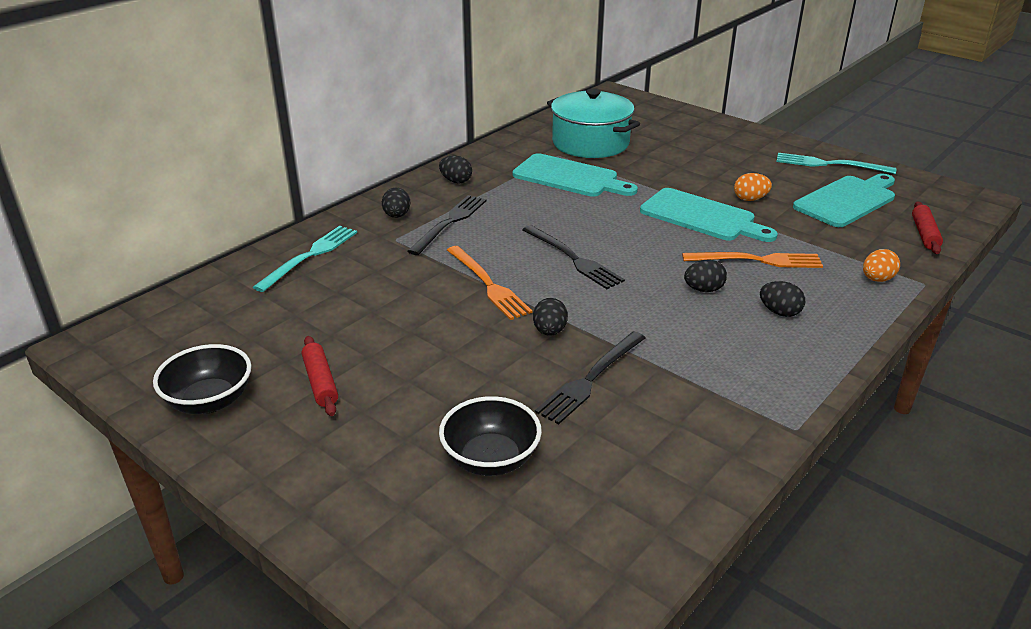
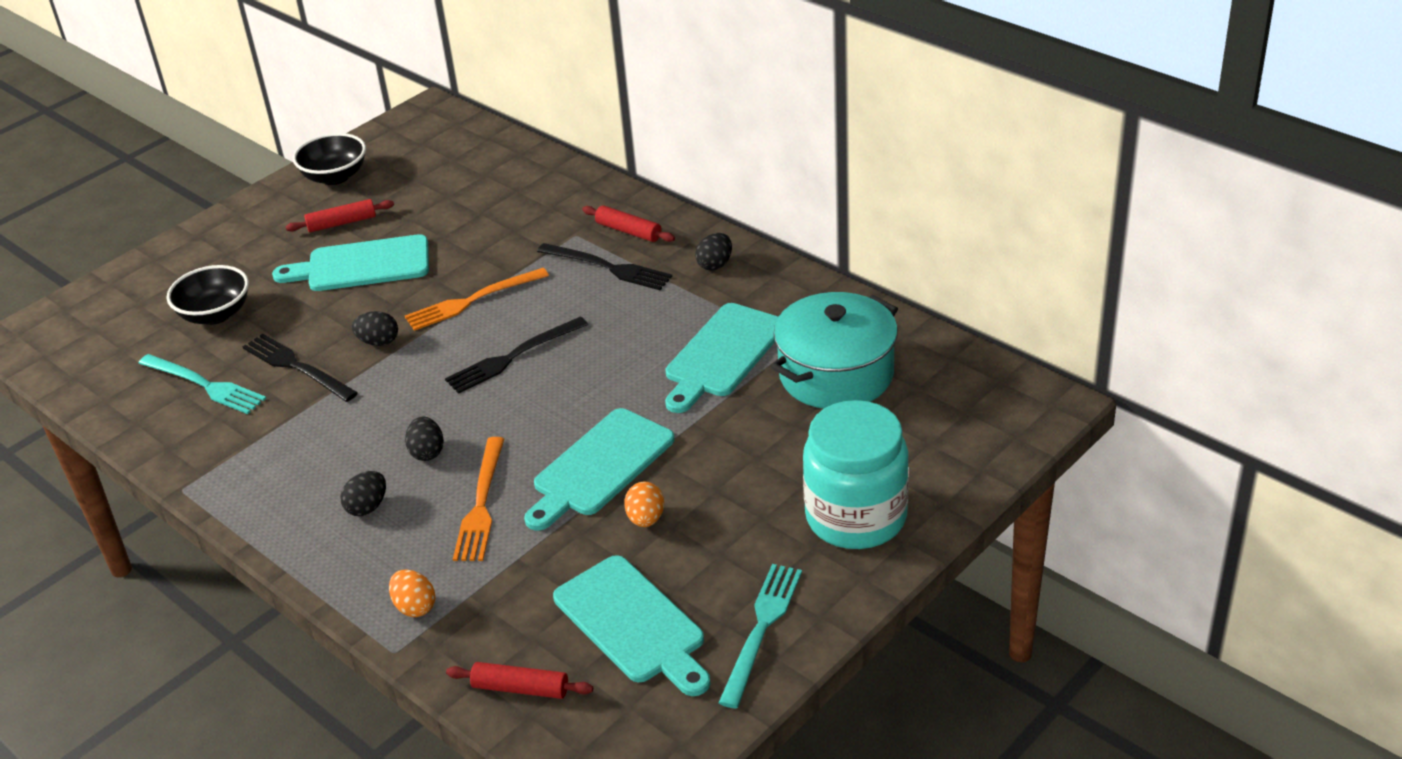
camera: 95 degrees right, 5 degrees up
(310, 256) = (549, 189): turquoise fork -> turquoise fork (205, 385)
(397, 216) = (629, 231): black egg -> red rolling pin
(412, 357) = (362, 265): none -> turquoise cutting board
(725, 140) = (856, 517): none -> turquoise jar

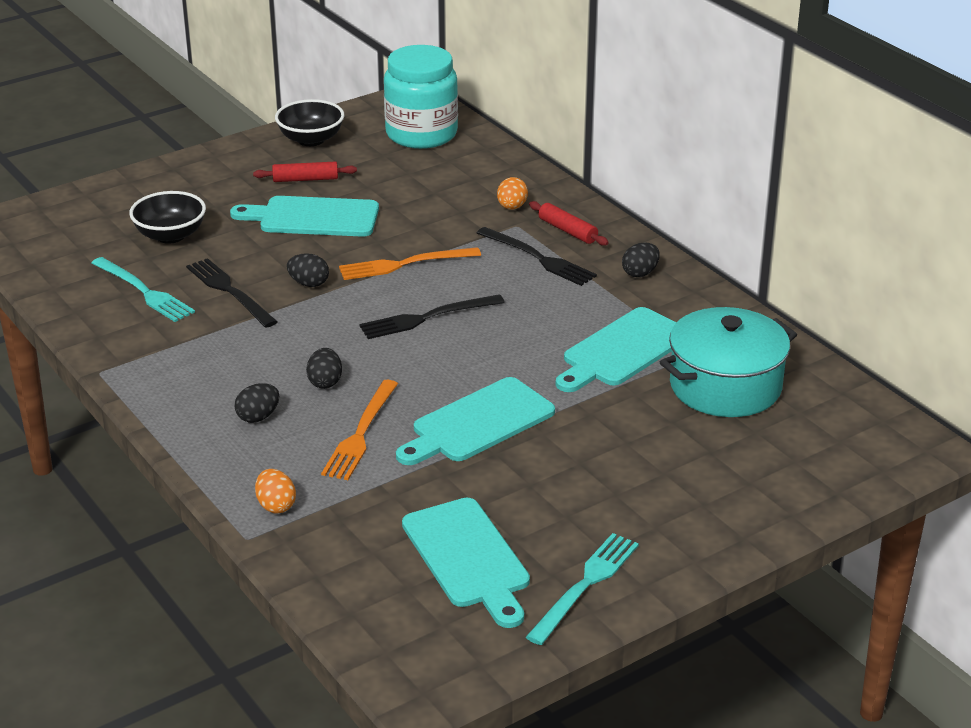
camera: 10 degrees right, 5 degrees down
(520, 688) = (350, 590): red rolling pin -> none
(646, 519) = (507, 474): orange egg -> orange egg (512, 207)
(856, 517) = (704, 510): turquoise jar -> turquoise jar (421, 134)

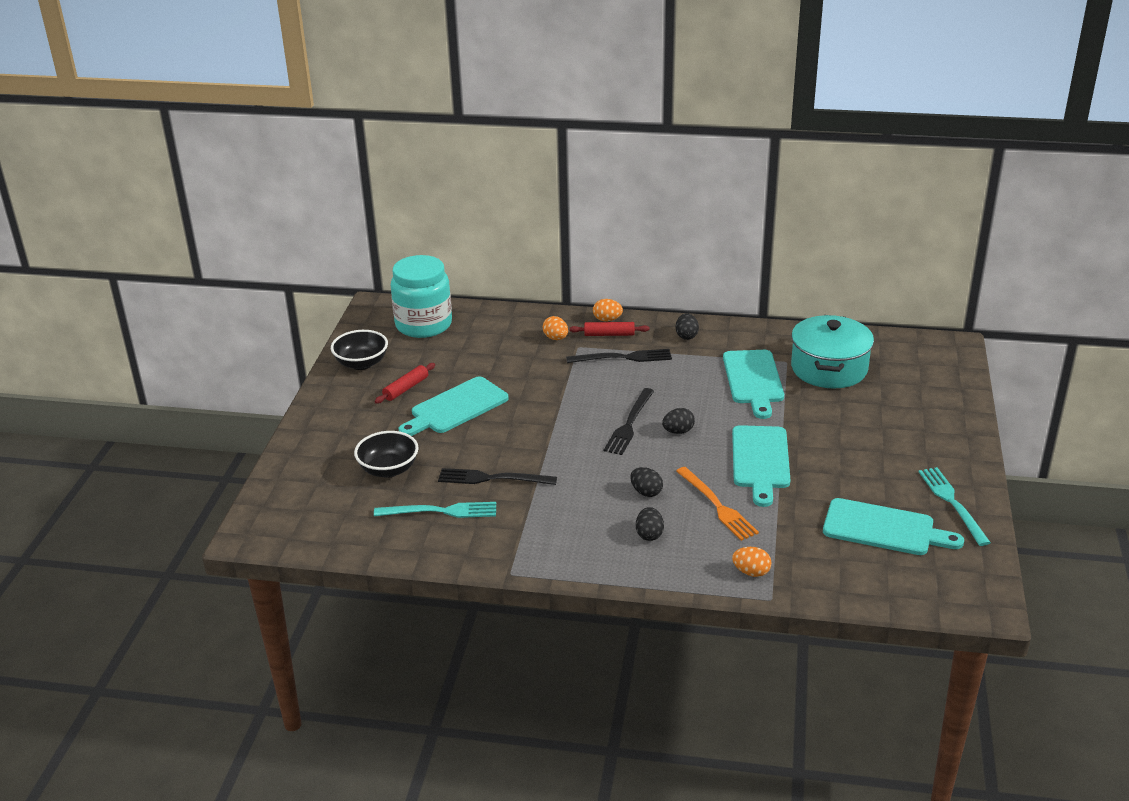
camera: 45 degrees left, 0 degrees up
(309, 283) = (529, 446): black egg -> black egg (678, 431)
(404, 264) = (560, 403): orange fork -> none
(593, 217) = (607, 320): none -> orange egg

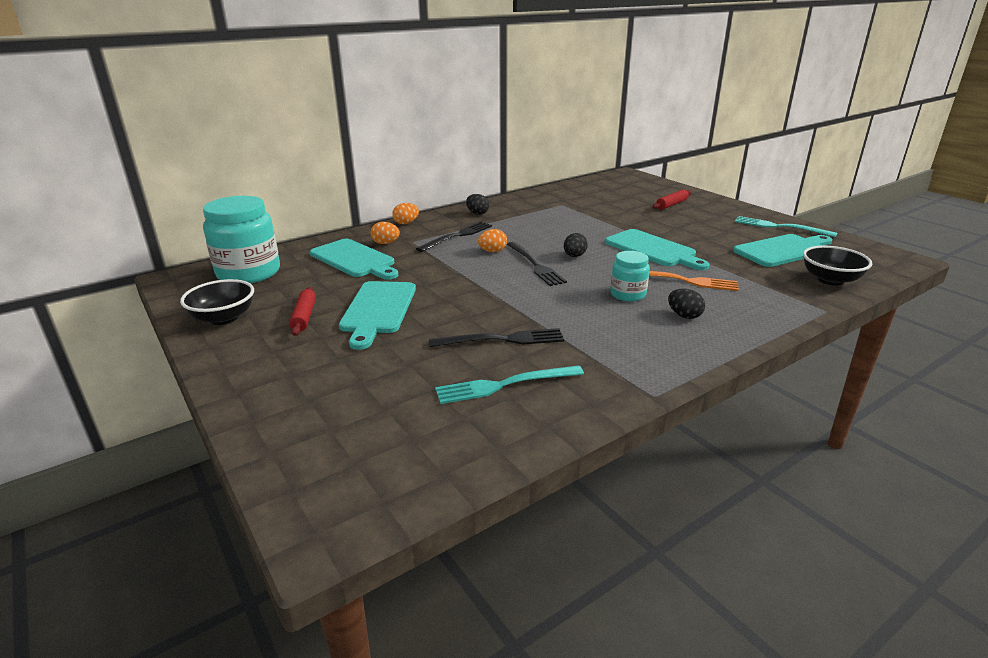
camera: 45 degrees left, 5 degrees down
(388, 469) = (393, 380): black bowl -> black bowl (830, 280)
(441, 511) = (504, 385): turquoise fork -> turquoise fork turned 150 degrees counterclockwise
(492, 478) = (502, 340): black fork -> black fork turned 150 degrees counterclockwise
(609, 334) = (423, 229): red rolling pin -> red rolling pin (671, 204)
(646, 492) = (628, 294): black egg -> turquoise jar
(751, 572) = (783, 303): orange egg -> orange egg (492, 251)
(753, 380) = (562, 218): turquoise cutting board -> turquoise cutting board (354, 260)
(829, 368) = (591, 200): turquoise pot -> none

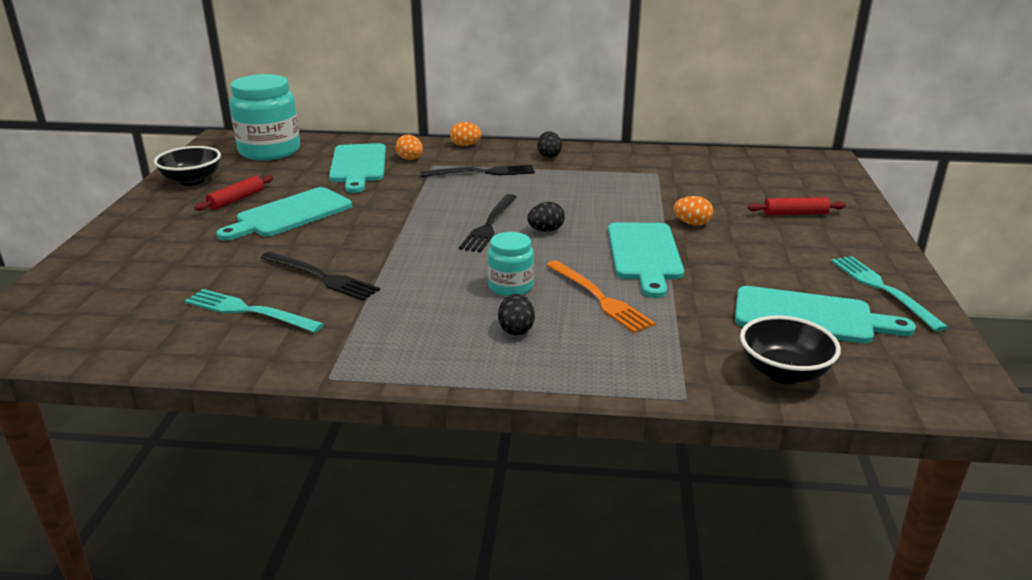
camera: 40 degrees right, 0 degrees up
(492, 251) = (481, 198): orange egg -> orange egg (692, 223)

